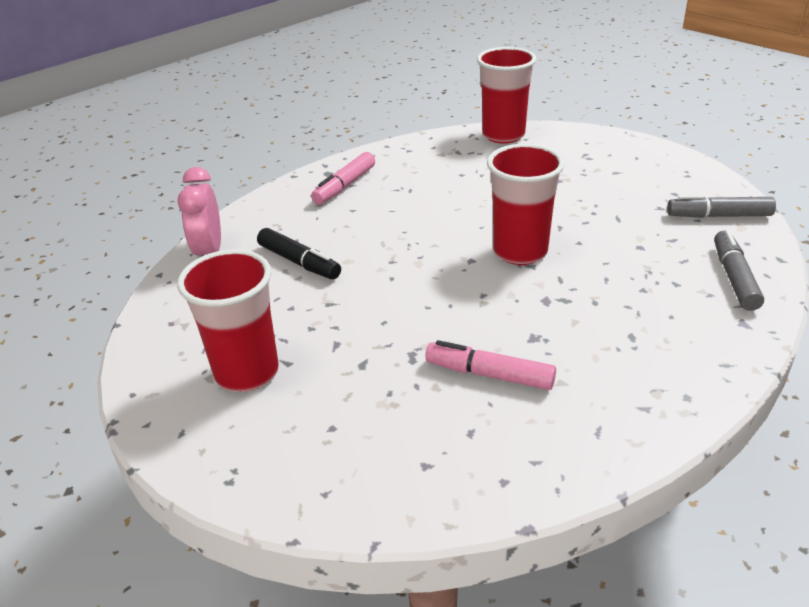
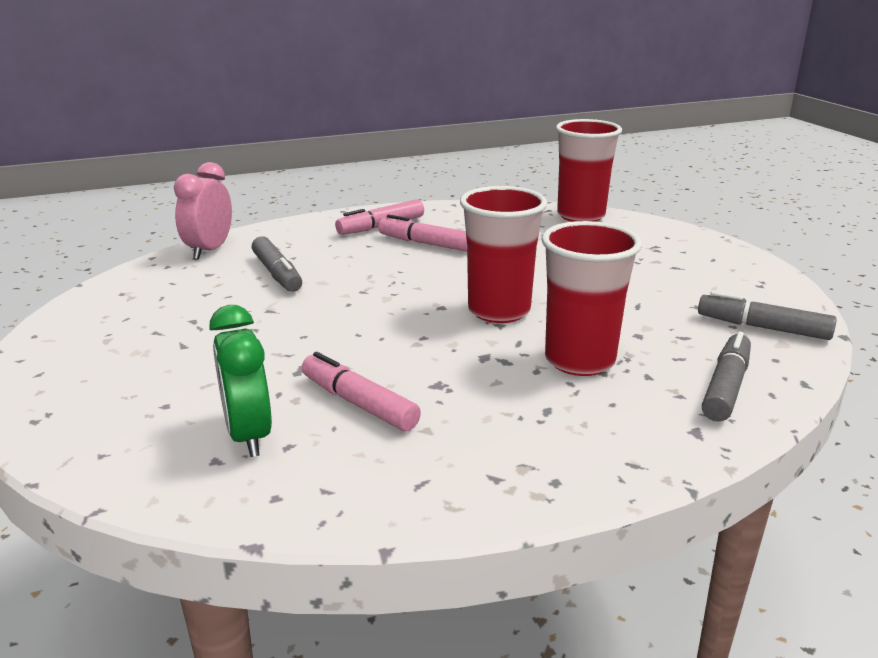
camera: 20 degrees right, 10 degrees down
(247, 372) = (141, 344): red cup -> red cup (579, 360)
(299, 262) = (277, 274): black marker -> grey marker
(400, 196) = (425, 243): none -> pink marker
(430, 433) = (248, 435): none -> green clock

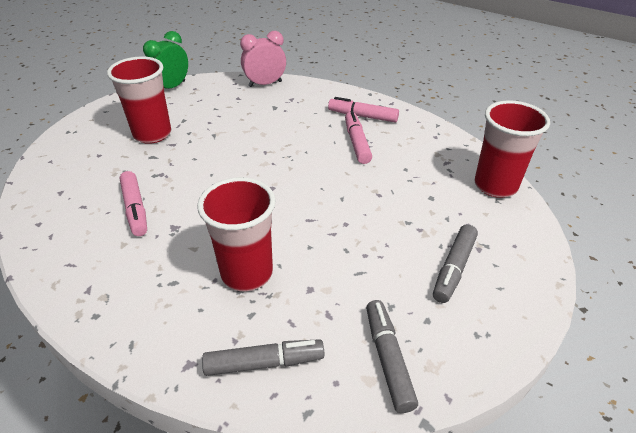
camera: 55 degrees right, 15 degrees up
(248, 435) = (85, 190): green clock -> green clock (171, 87)
(277, 274) = (258, 116): grey marker -> grey marker (453, 268)
(358, 403) = (135, 209): pink marker -> pink marker turned 150 degrees clockwise
(499, 311) = (287, 212): red cup -> red cup (152, 134)

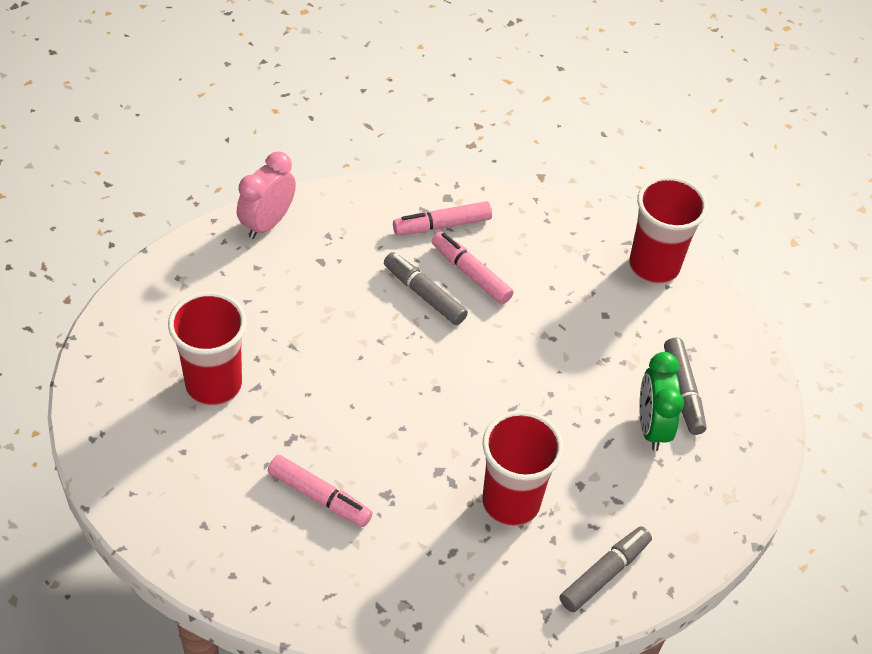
camera: 40 degrees left, 10 degrees up
(171, 87) = (143, 291): green clock -> green clock (651, 427)
(388, 359) = (694, 511): grey marker -> grey marker (424, 294)

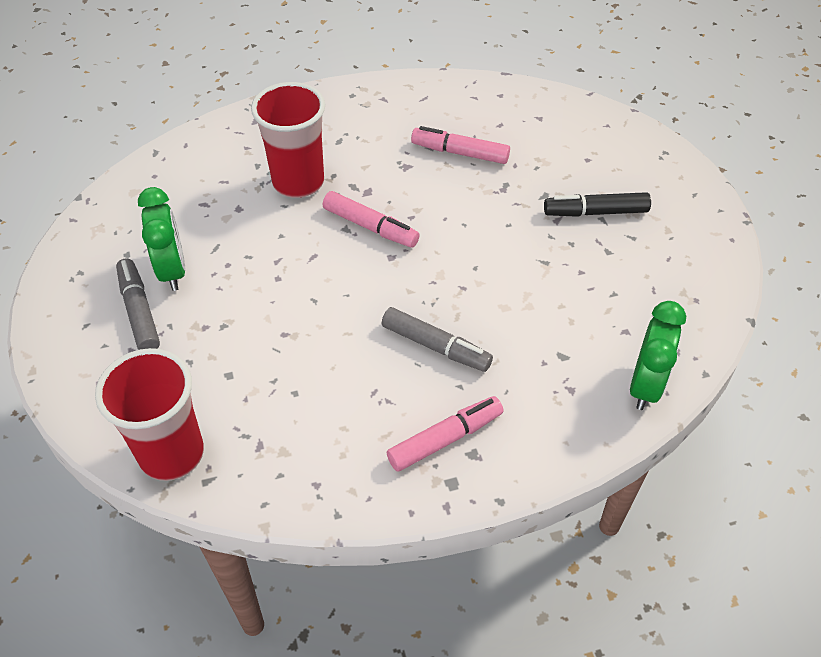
camera: 170 degrees right, 0 degrees up
(213, 385) = (595, 212): red cup -> black marker
(267, 223) = (645, 385): pink clock -> green clock
(471, 273) = (392, 384): pink marker -> pink marker (370, 227)
(604, 574) = (211, 152): grey marker -> none

